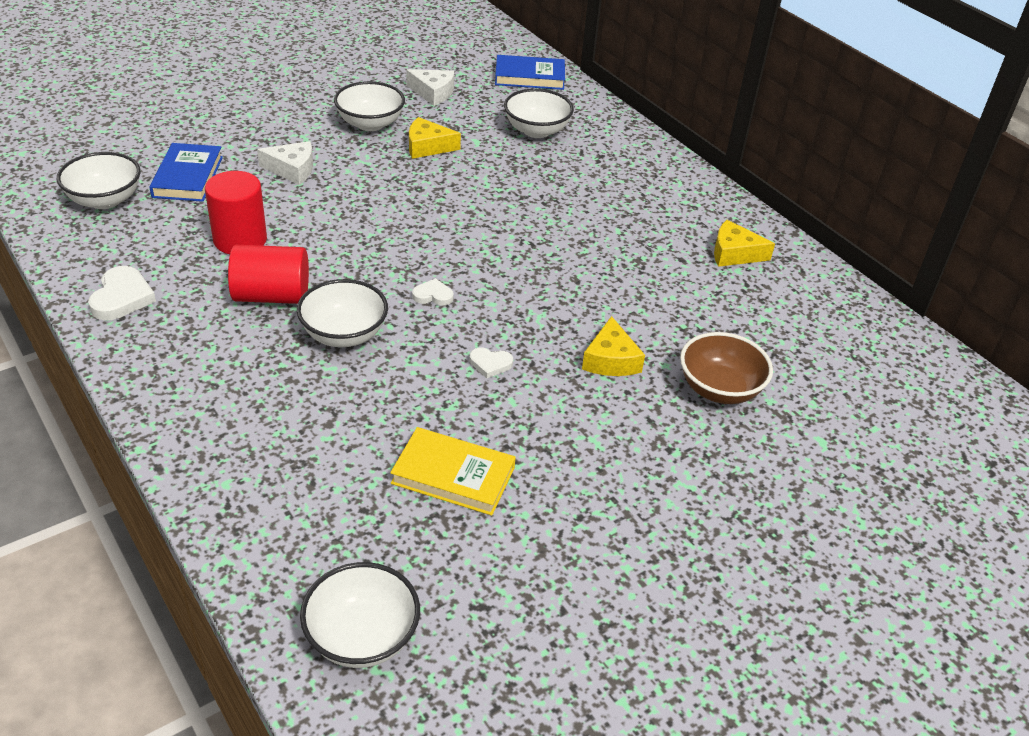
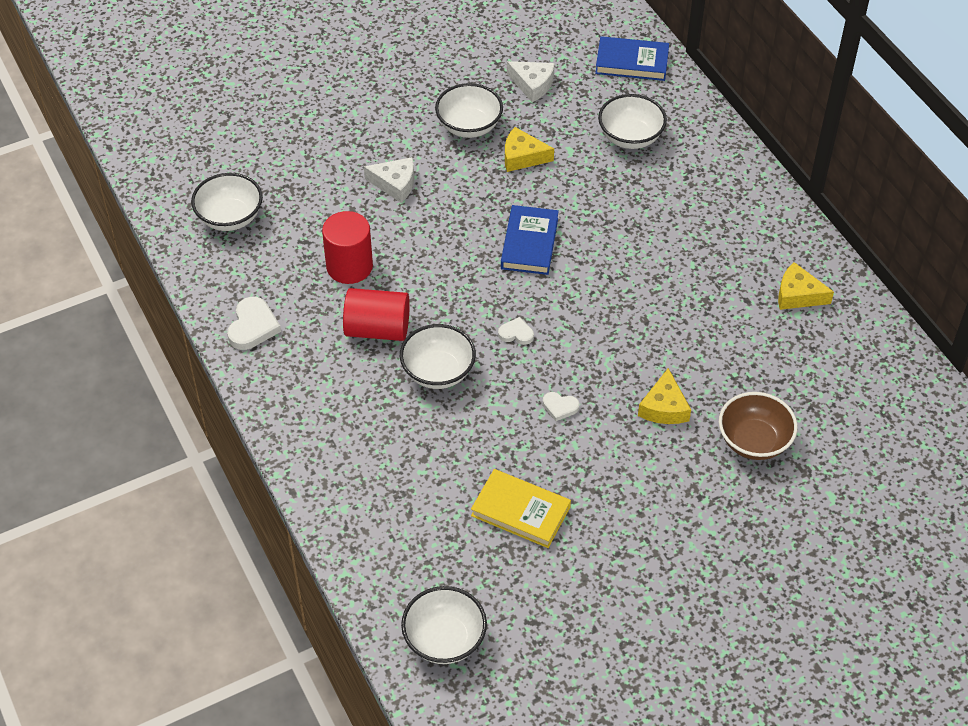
camera: 10 degrees right, 10 degrees up
(188, 177) = (301, 191): blue book -> blue book (529, 243)

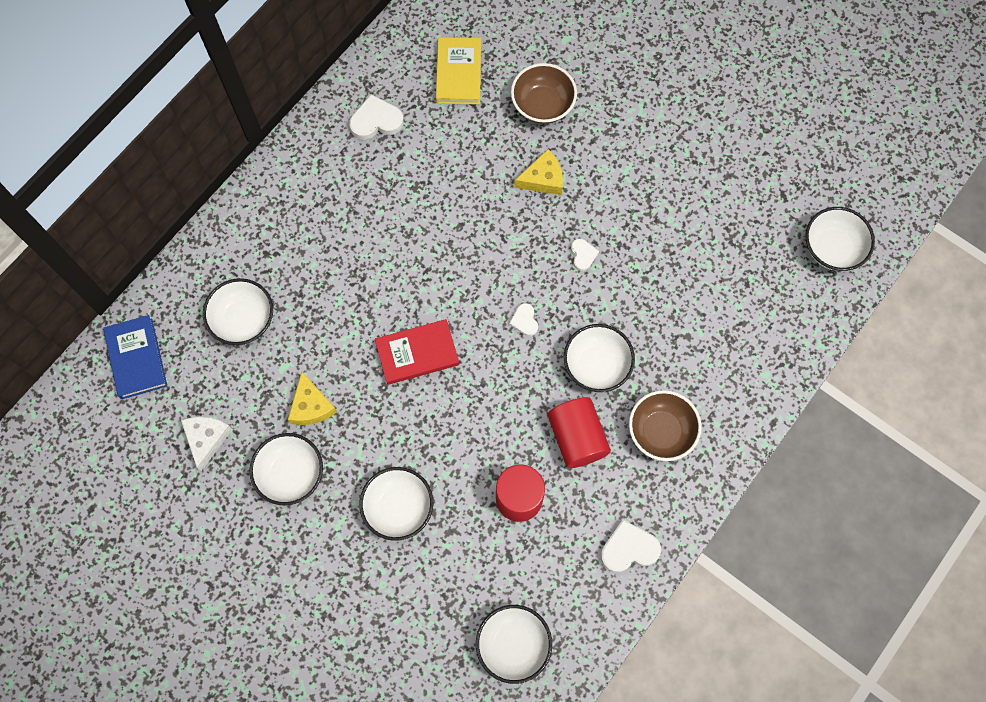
camera: 115 degrees left, 20 degrees up
(342, 395) = (661, 431): none -> brown bowl
(395, 184) = (398, 508): white cheese -> white bowl
(520, 511) = (696, 243): yellow book -> yellow book (459, 73)
(529, 243) = (417, 353): blue book -> red book
(798, 295) = (376, 121): yellow cheese -> white heart

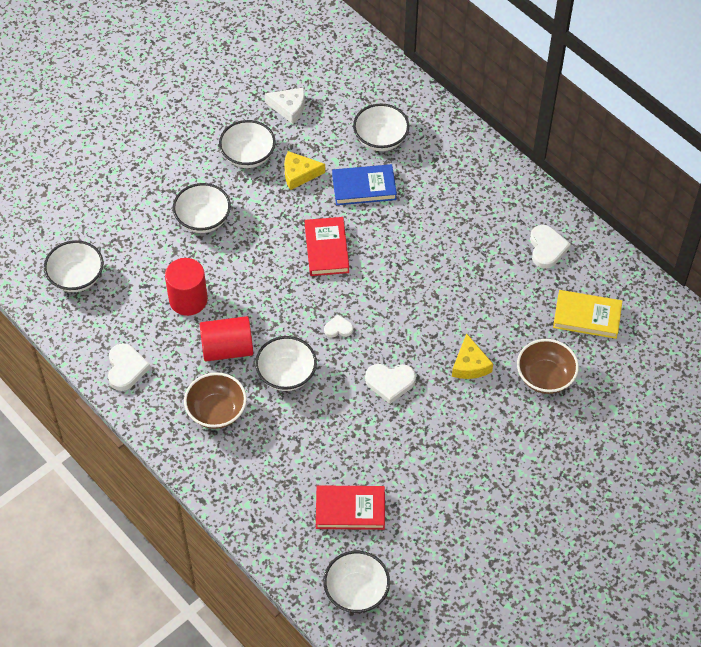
camera: 100 degrees right, 15 degrees down
(137, 358) = (363, 72): blue book -> blue book (364, 187)
(583, 255) = (390, 382): white heart -> white heart, size x1.69
(744, 270) = (350, 509): none -> red book

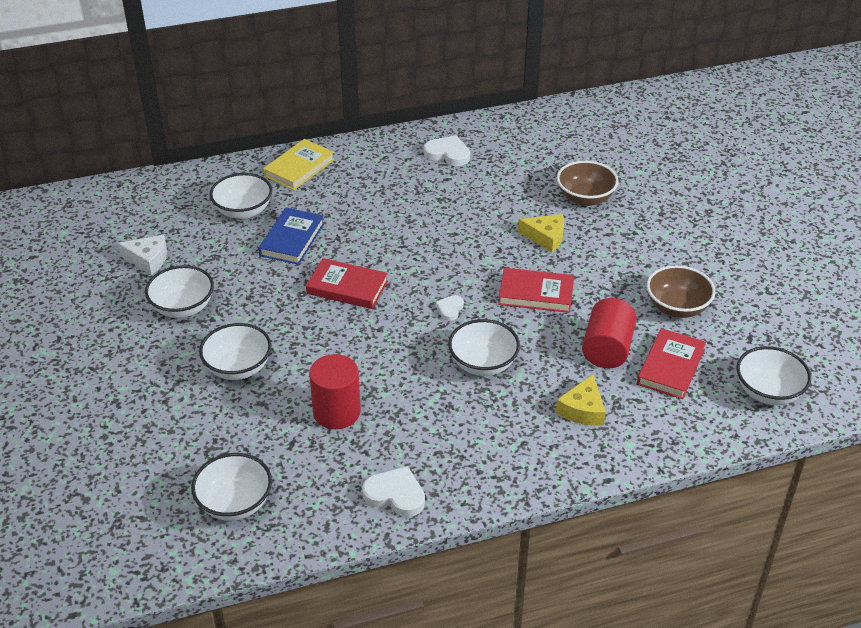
camera: 65 degrees left, 15 degrees down
(216, 411) = (498, 433): brown bowl -> brown bowl (677, 307)
(227, 349) = (422, 399): red cylinder -> red cylinder (607, 349)
(289, 108) = (148, 259): white cheese -> white cheese turned 60 degrees clockwise
(299, 174) = (239, 278): yellow cheese -> yellow cheese (583, 409)
(390, 382) = (536, 294): white heart -> red book
(587, 316) = (535, 155): yellow book -> yellow book (299, 168)

